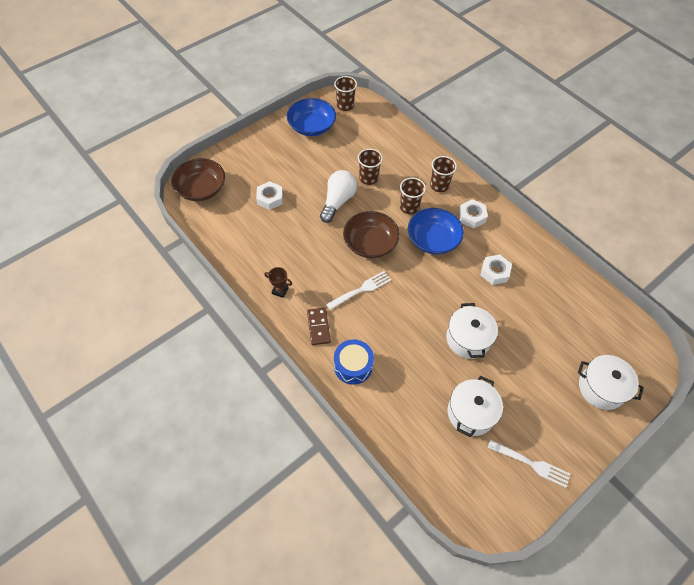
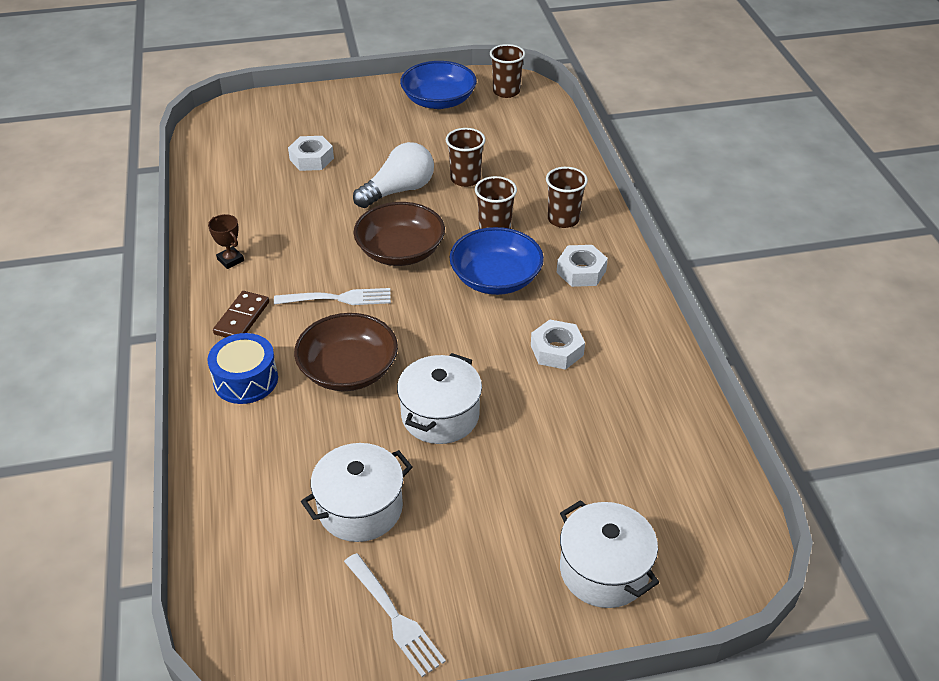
camera: 30 degrees right, 15 degrees down
(201, 189) = (236, 122): brown bowl -> brown bowl (348, 370)

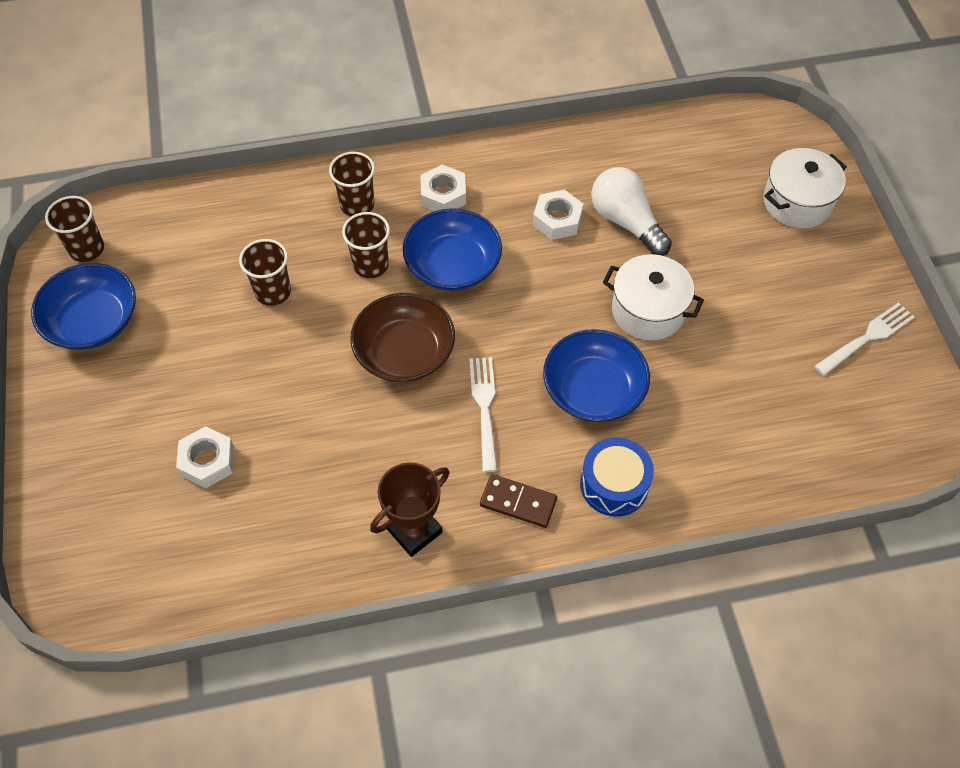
camera: 90 degrees left, 15 degrees up
(230, 260) = (414, 530): brown trophy -> brown trophy, size x1.65
(348, 370) = (593, 390): brown bowl -> blue bowl
(360, 508) = (764, 368): white pot -> none
(399, 190) = (289, 359): white light bulb -> white light bulb (626, 222)

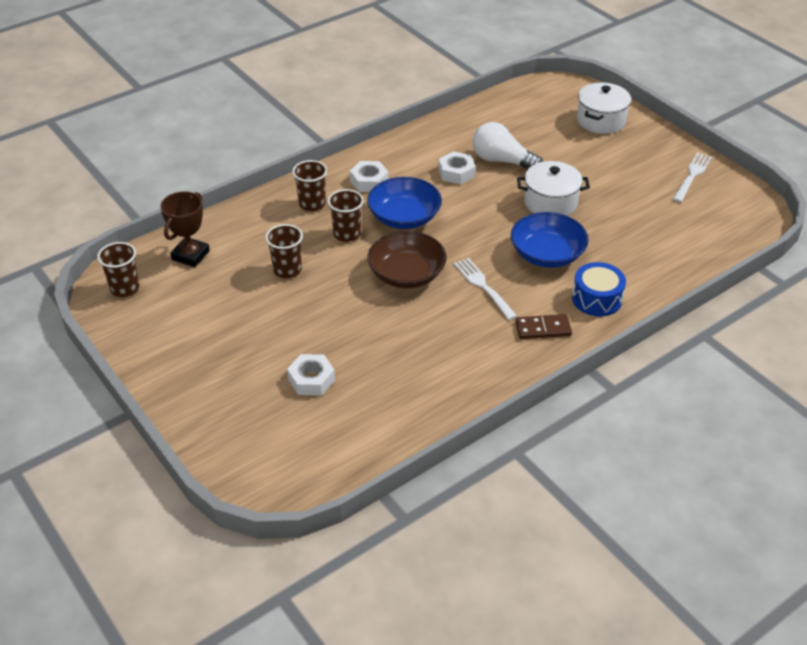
camera: 25 degrees left, 15 degrees down
(93, 321) = (162, 329): blue bowl -> none
(414, 530) = (486, 367): brown trophy -> brown trophy (190, 255)

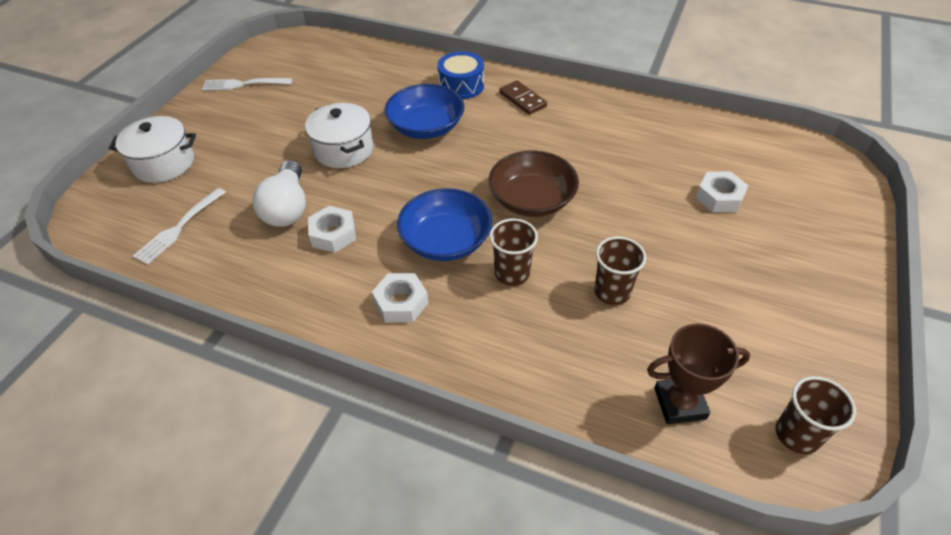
camera: 120 degrees left, 5 degrees up
(312, 204) = (485, 335): brown cup -> none
(484, 287) = (503, 146): white fork -> white fork (179, 227)

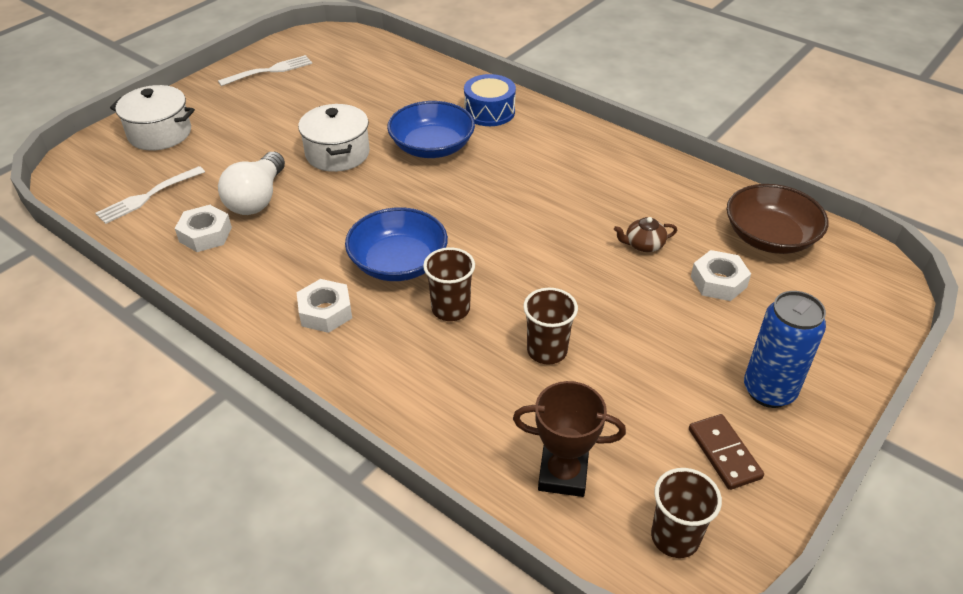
camera: 15 degrees right, 5 degrees down
(244, 84) = (269, 71): white fork -> white fork turned 135 degrees clockwise
(333, 234) = (290, 233): white nut -> white nut (205, 234)
(522, 99) = (549, 138): brown domino -> brown domino (724, 453)
(532, 199) = (508, 241): brown bowl -> brown bowl (770, 237)
(645, 178) = (643, 245): none -> brown teapot
(804, 283) = (769, 391): none -> blue can

